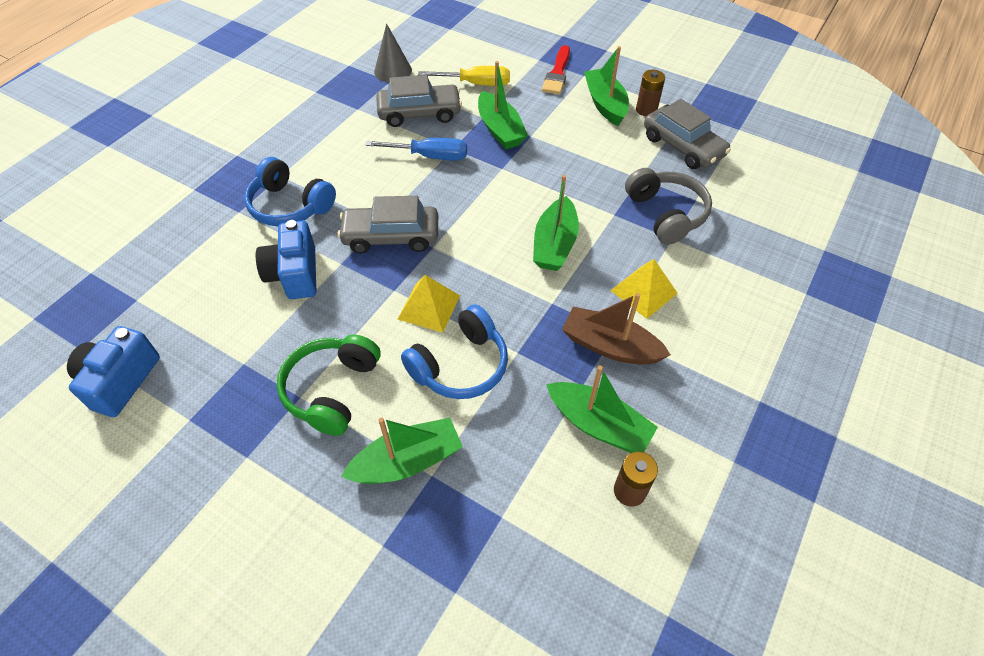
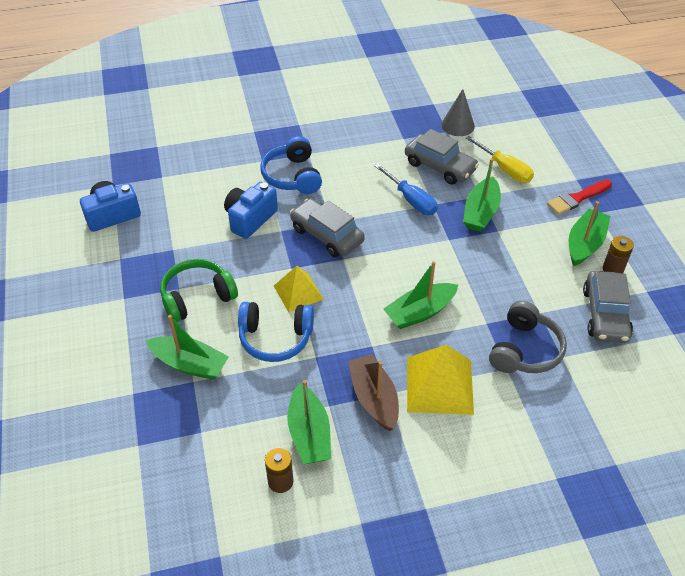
camera: 45 degrees right, 5 degrees down
(644, 291) = (439, 385): yellow pyramid -> yellow pyramid, size x1.55

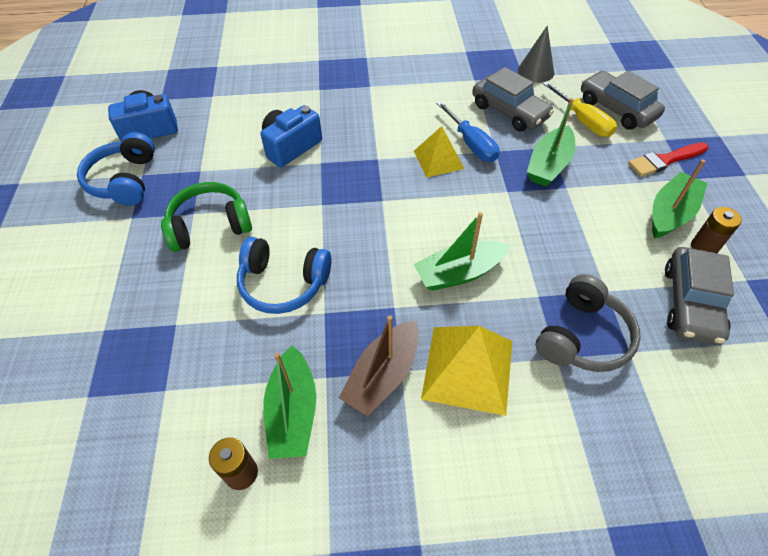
camera: 10 degrees right, 5 degrees up
(190, 364) = (178, 303): green boat -> none
(292, 176) = (347, 107): blue headphones -> blue headphones (124, 180)
(298, 292) = (322, 233): yellow pyramid -> yellow pyramid (438, 159)
(326, 235) = (369, 172): grey car -> grey car (616, 109)
(374, 398) = (383, 375): brown boat -> brown boat turned 135 degrees counterclockwise

